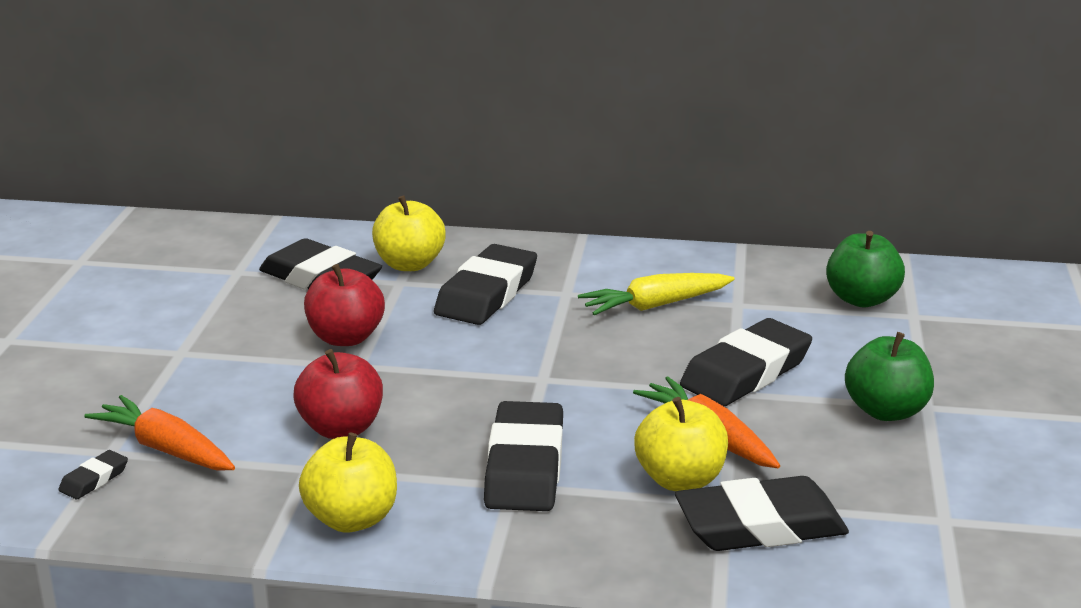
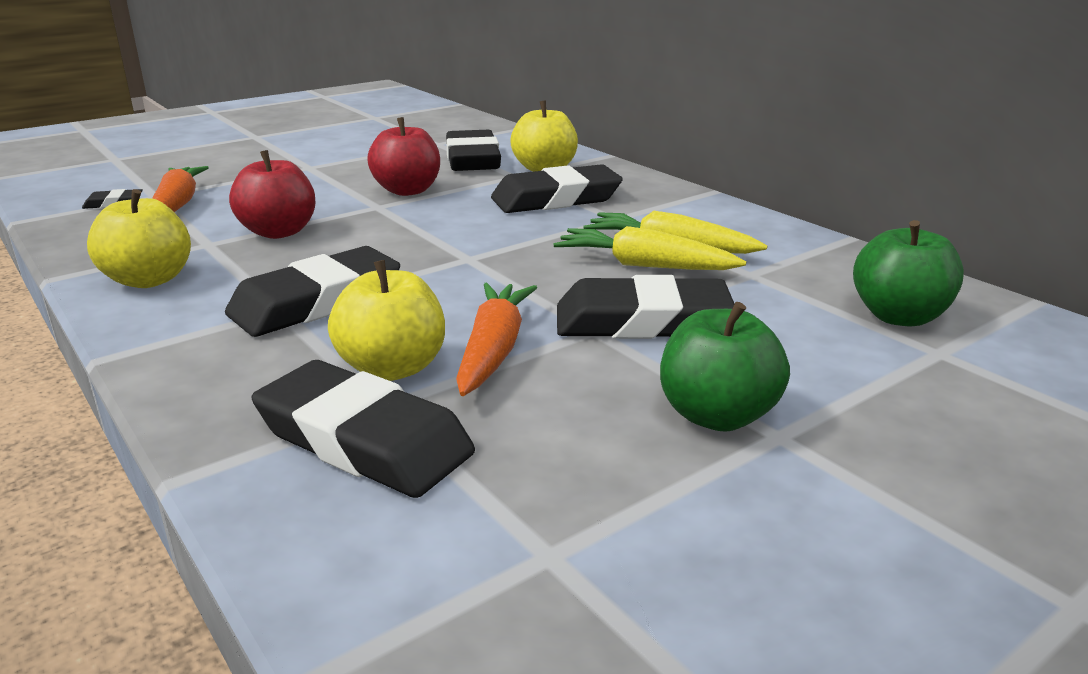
camera: 45 degrees right, 0 degrees up
(668, 328) = (645, 266): none -> yellow carrot

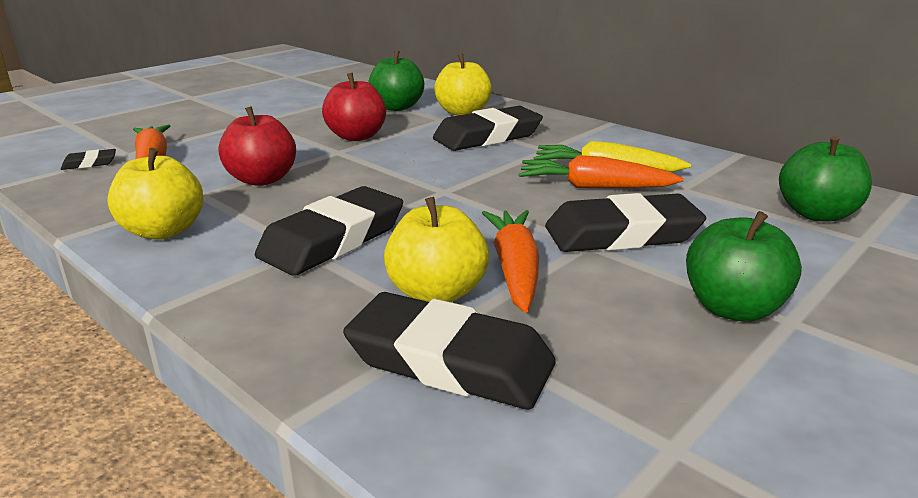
camera: 10 degrees left, 0 degrees up
(472, 159) = (397, 107): black eraser -> green apple
(645, 266) = (595, 187): yellow carrot -> orange carrot

